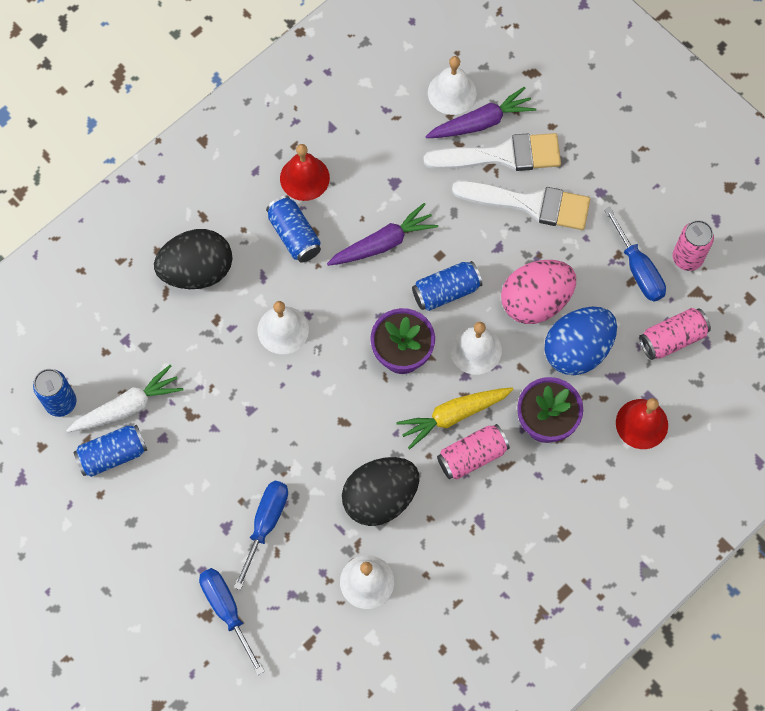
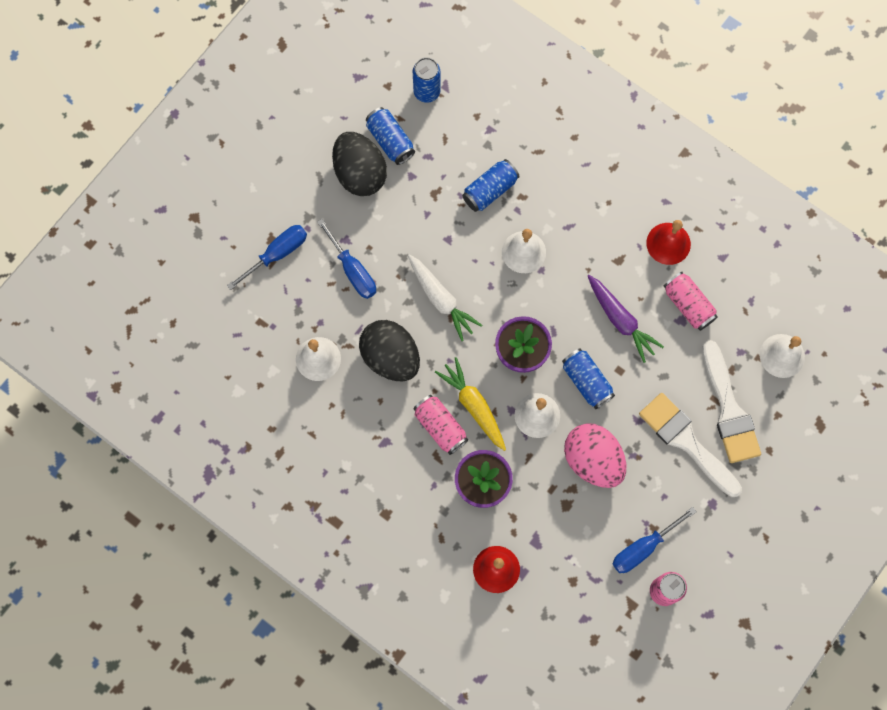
camera: 80 degrees right, 5 degrees up
(128, 406) = (433, 143): white carrot -> white carrot (441, 299)
(197, 271) = (562, 173): black egg -> black egg (360, 173)
(265, 524) = (352, 270): blue screwdriver -> blue screwdriver turned 45 degrees clockwise
(294, 235) = (612, 245): blue can -> blue can (490, 190)
(481, 122) = (758, 386): purple carrot -> none
(530, 204) = (686, 441): white brush -> white brush turned 135 degrees clockwise
(577, 350) = (554, 503): blue egg -> none
(672, 339) = (581, 587): pink can -> pink can (688, 305)

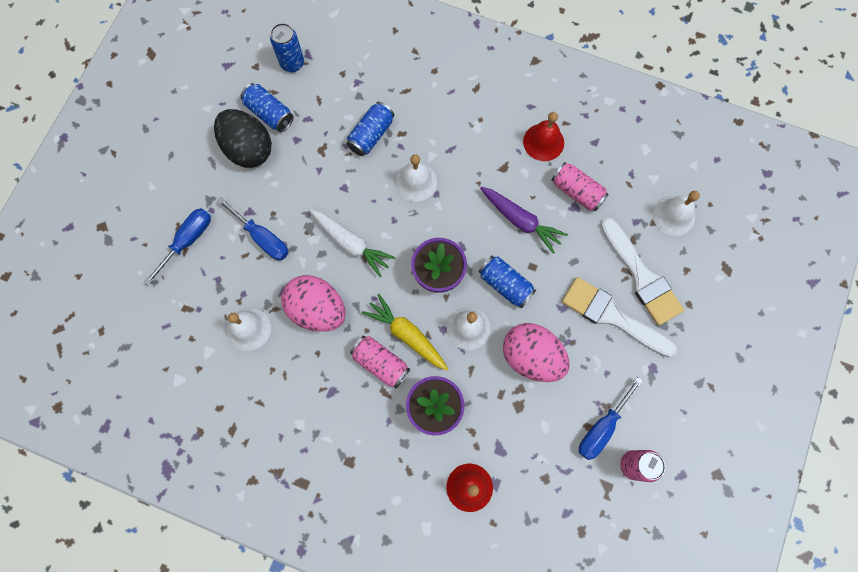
camera: 15 degrees left, 0 degrees up
(390, 357) = (317, 309): black egg -> pink egg

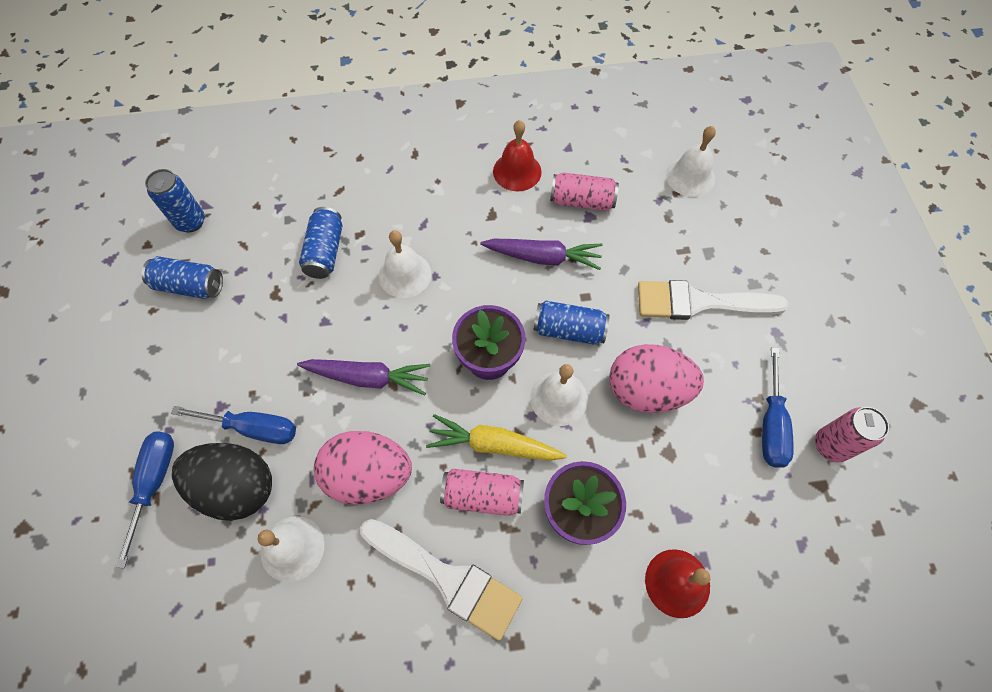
camera: 30 degrees left, 10 degrees down
(248, 149) = (183, 336): black egg -> black egg (237, 487)
(351, 244) = (368, 378): white carrot -> purple carrot
(641, 276) = (701, 248): white brush -> white brush (447, 578)

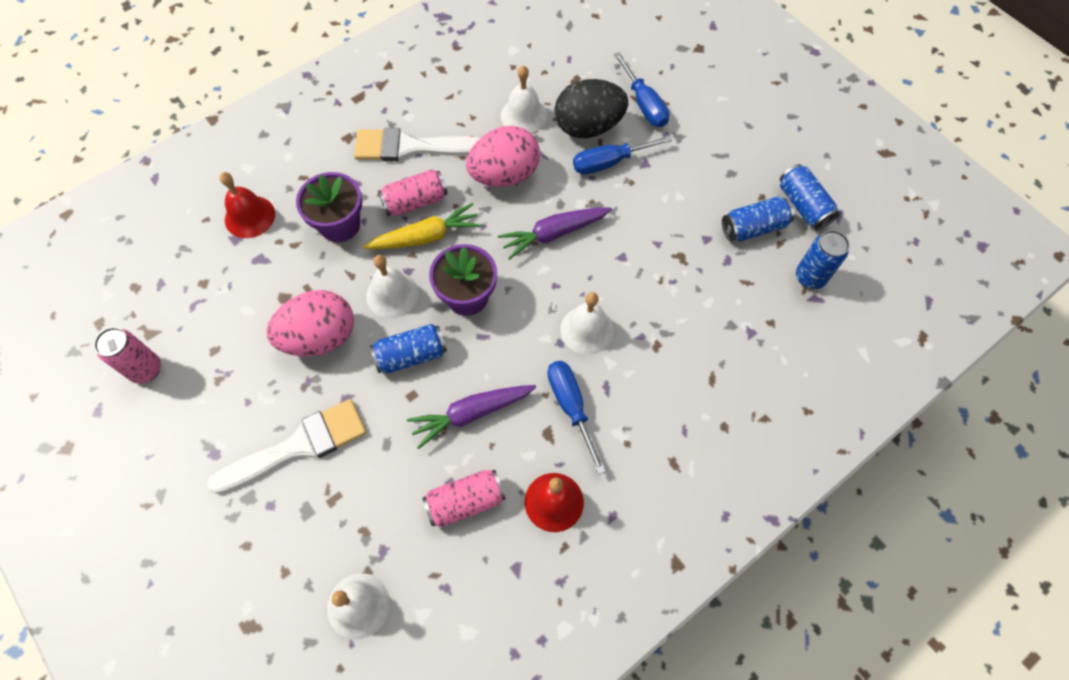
camera: 150 degrees right, 0 degrees up
(325, 251) = (672, 313): blue can -> blue can (803, 205)
(771, 424) = (202, 363): blue screwdriver -> blue screwdriver (571, 407)

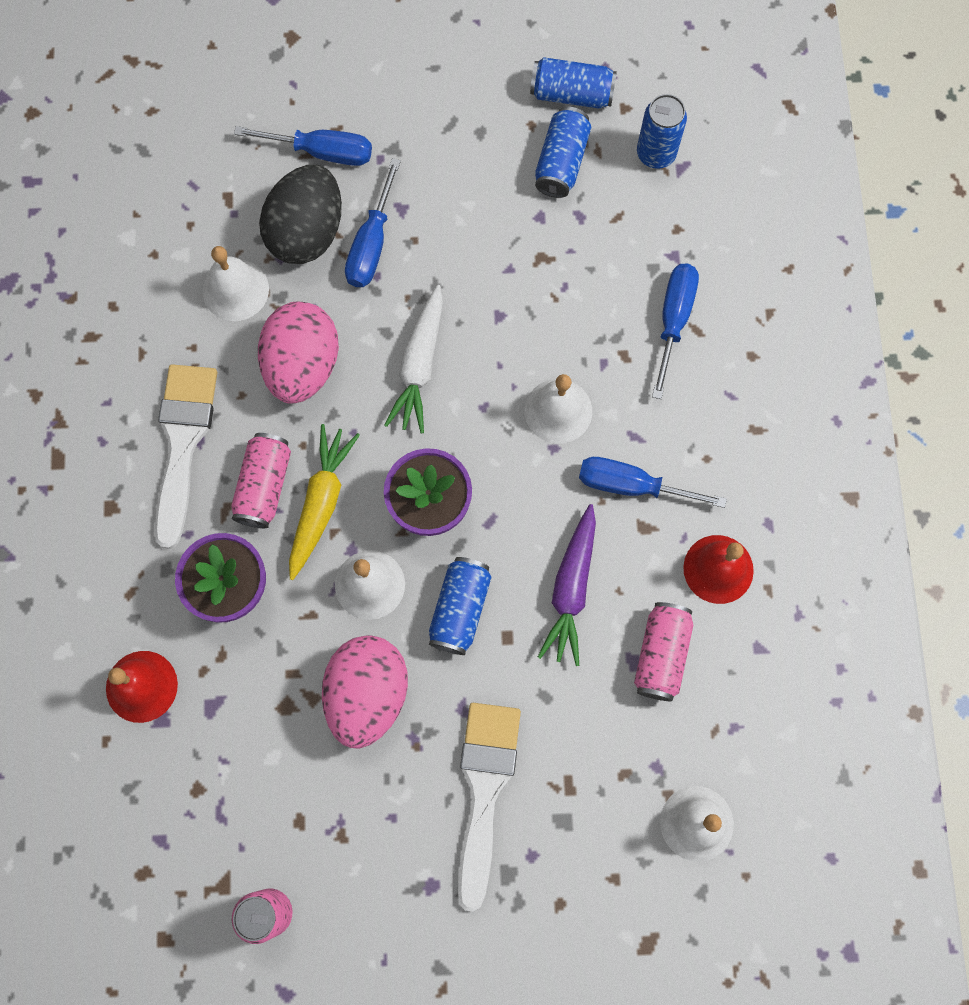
camera: 55 degrees left, 10 degrees up
(411, 147) = (183, 443): white brush -> white brush turned 150 degrees clockwise
(553, 234) = (419, 366): purple carrot -> white carrot
(706, 360) = (673, 320): none -> blue screwdriver

